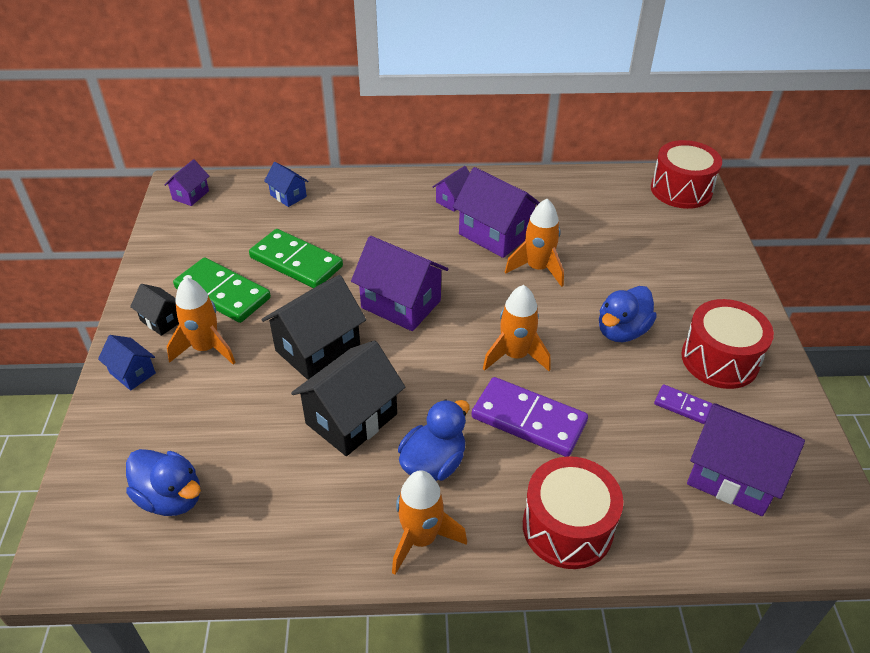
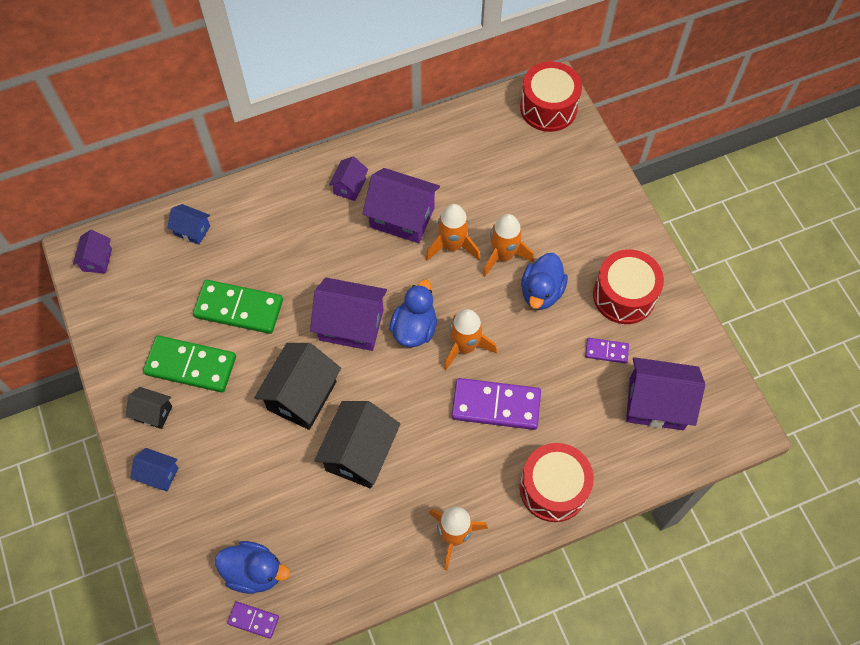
camera: 20 degrees left, 20 degrees up
(138, 548) = (253, 620): none -> purple domino
(206, 348) = (207, 428): orange rocket -> orange rocket (503, 255)
(433, 463) = (438, 470): blue duck -> blue duck (414, 328)

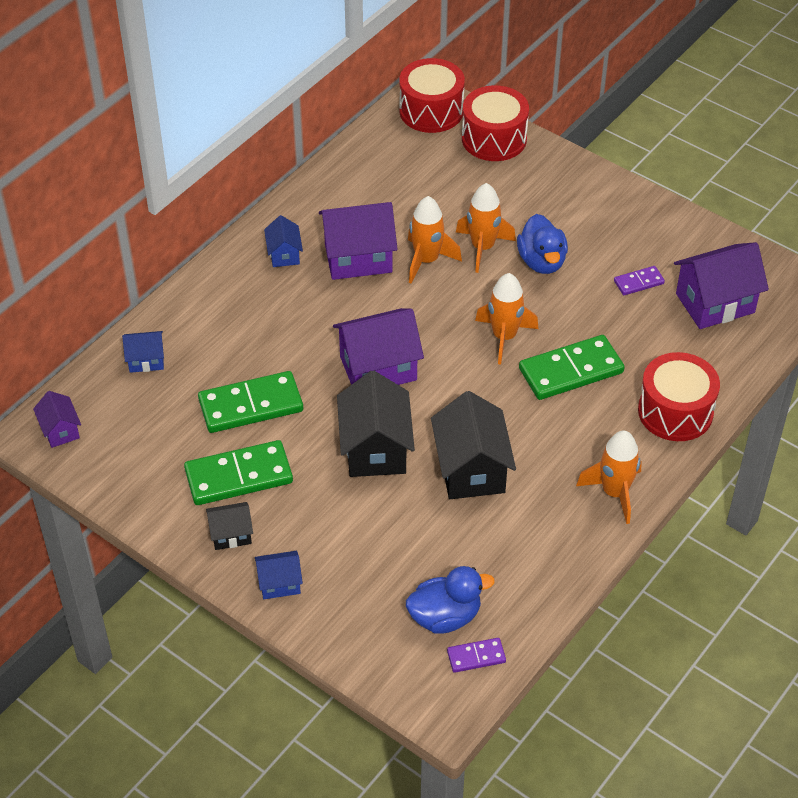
camera: 30 degrees left, 15 degrees down
(350, 186) = (284, 254): purple house -> blue house
(414, 328) = (443, 343): blue duck -> none
(496, 405) = (571, 371): purple domino -> green domino
(624, 295) = (620, 232): red drum -> red drum (494, 139)

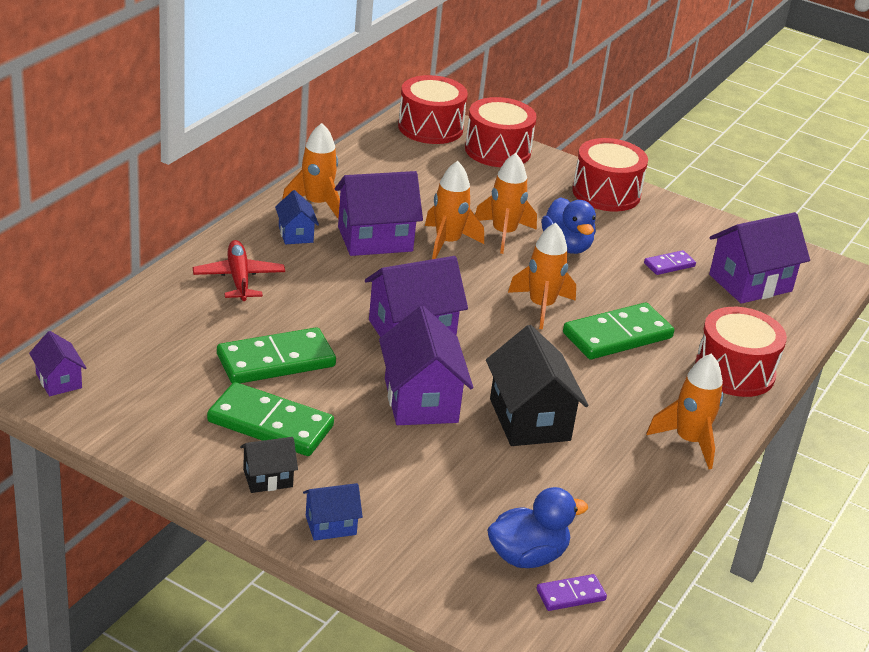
camera: 10 degrees left, 15 degrees down
(146, 360) = (153, 320): blue house -> none
(226, 310) = (239, 279): none -> red plane
(239, 476) = (270, 424): green domino -> green domino turned 45 degrees clockwise
(308, 216) = (317, 204): none -> orange rocket
(375, 449) = (421, 400): black house -> purple house
(593, 191) = (606, 193): none -> red drum

